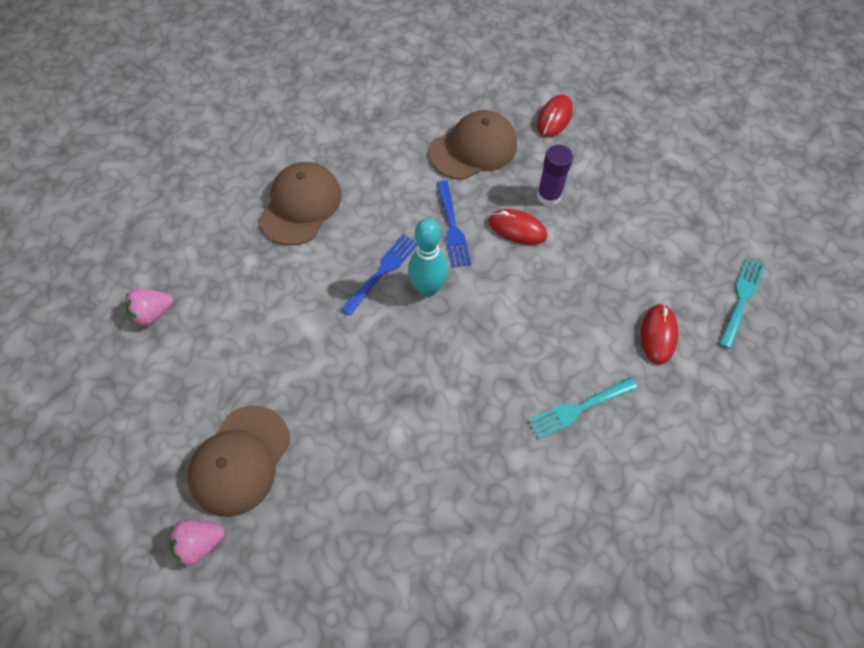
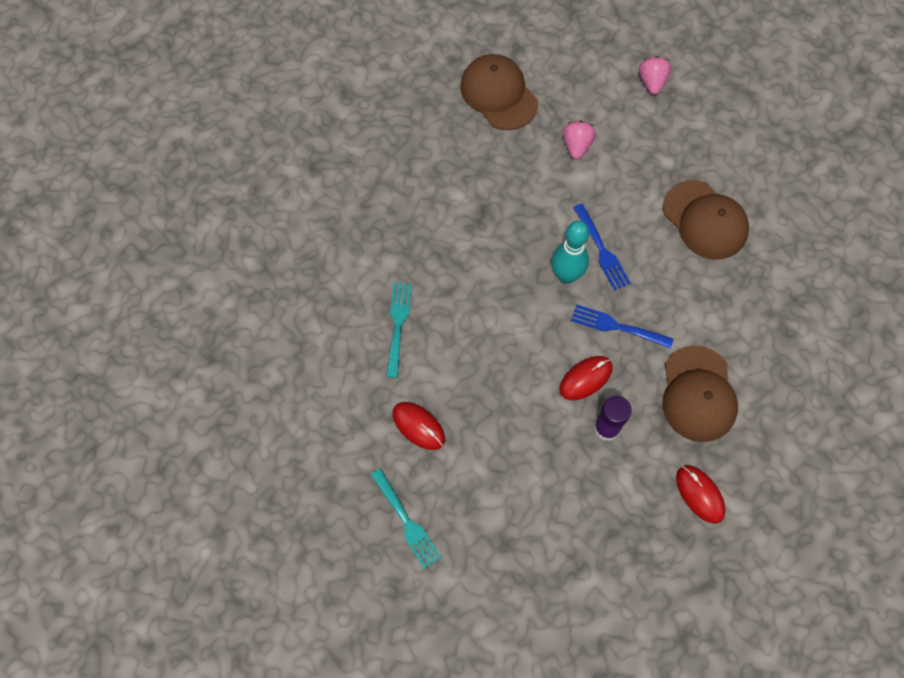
camera: 120 degrees right, 5 degrees up
(200, 543) = (456, 54): pink strawberry -> pink strawberry (576, 146)

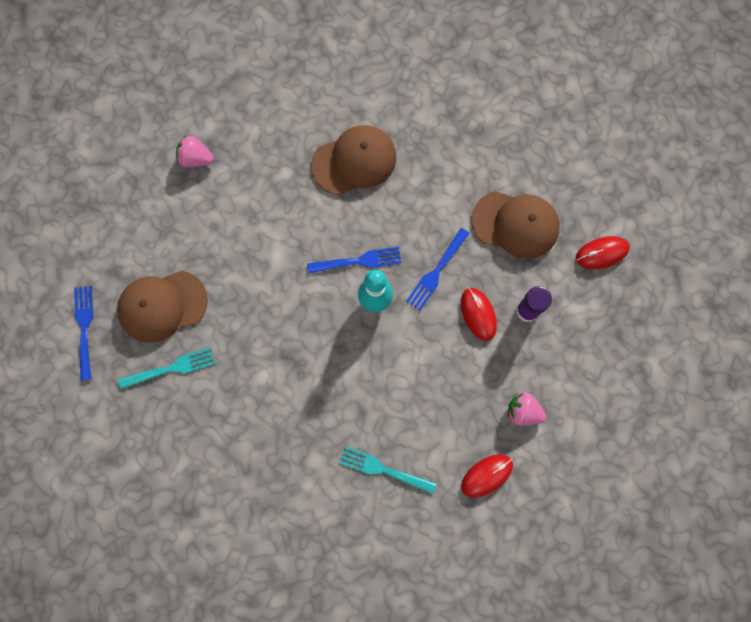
camera: 75 degrees left, 10 degrees up
(406, 522) = (571, 508): turquoise fork -> turquoise fork (171, 368)
(458, 40) = (84, 328): none -> blue fork
(576, 146) = (243, 249): pink strawberry -> pink strawberry (523, 411)

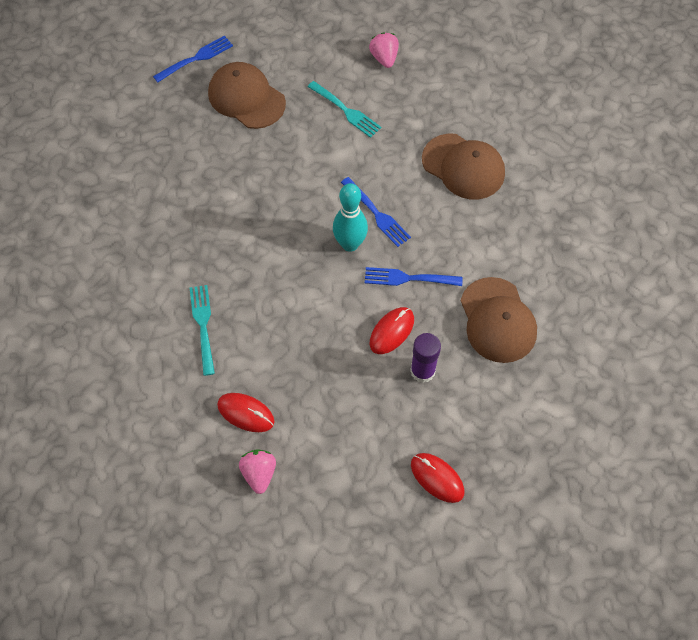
camera: 60 degrees right, 15 degrees down
(171, 368) = (198, 129): turquoise fork -> turquoise fork (346, 111)
(523, 411) = (324, 415): pink strawberry -> pink strawberry (259, 474)
(602, 253) = (522, 409): red mouse -> red mouse (437, 478)

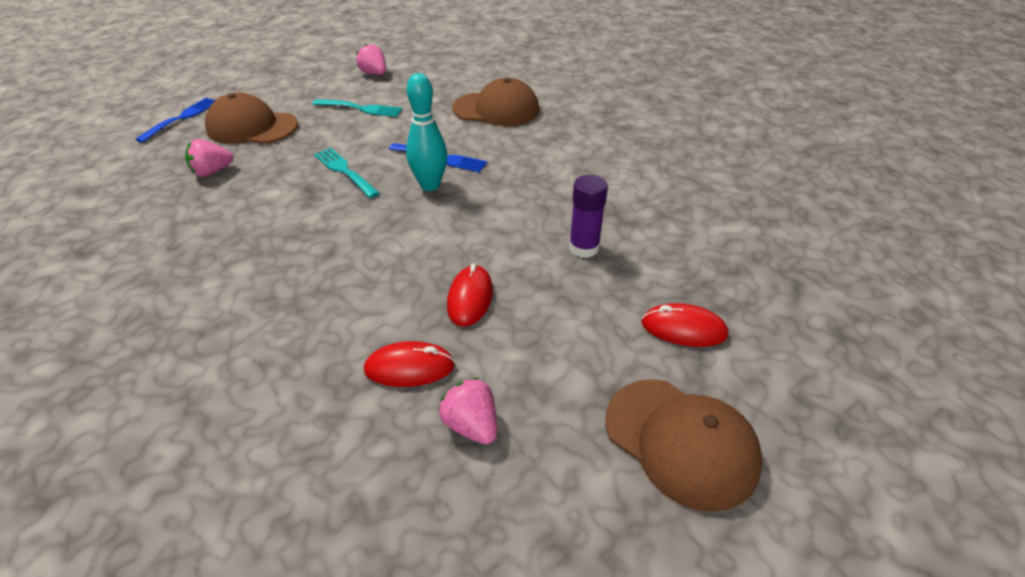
camera: 30 degrees left, 20 degrees down
(196, 147) = (212, 172): none -> pink strawberry
(203, 325) = (299, 306): turquoise fork -> turquoise fork (344, 171)
(391, 331) = (525, 230): red mouse -> red mouse (470, 298)
(408, 278) = (508, 188): blue fork -> none
(497, 320) = (618, 187): brown cap -> brown cap (681, 442)

